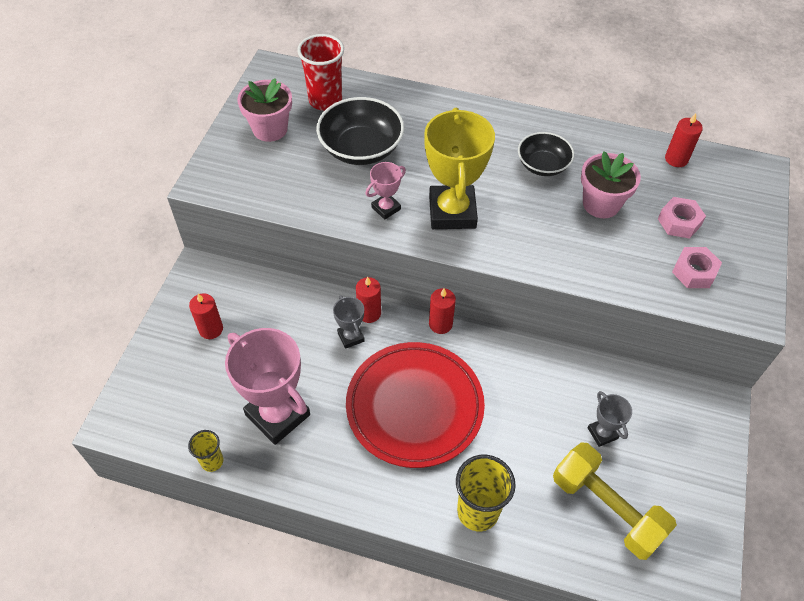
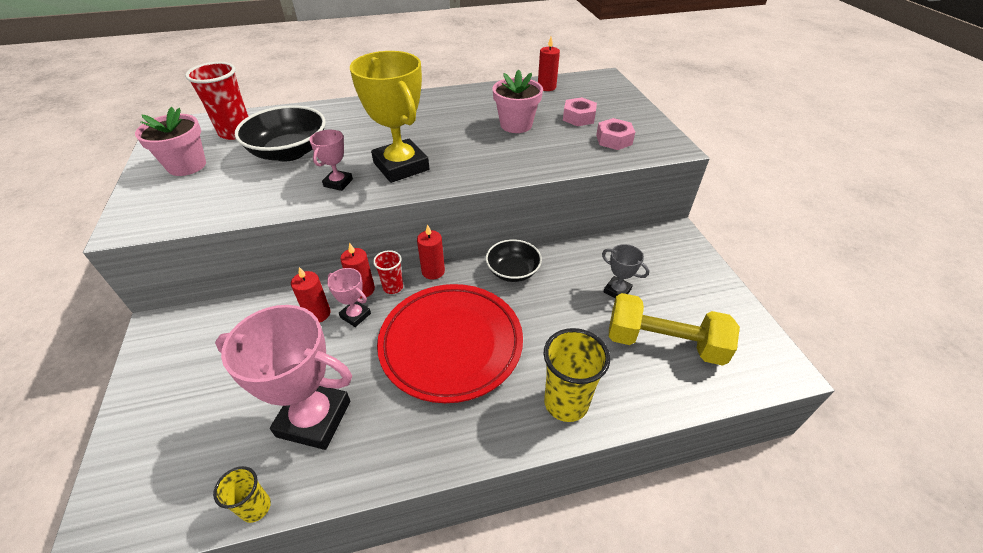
camera: 30 degrees left, 10 degrees down
(211, 329) = (196, 373): red candle -> red candle (317, 314)
(351, 337) = (355, 315): grey trophy -> pink trophy
(396, 323) = (393, 287): none -> red cup
(543, 165) = (454, 117): black bowl -> black bowl (513, 271)

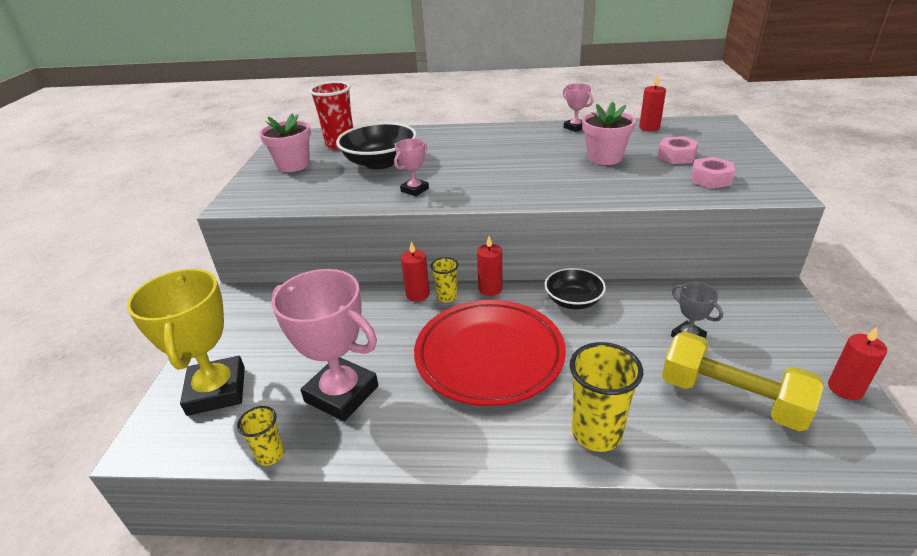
camera: 20 degrees right, 10 degrees down
(317, 314) = (371, 308): red candle -> red candle (845, 388)
(355, 315) = (404, 315): pink trophy -> pink trophy (575, 127)
(393, 287) = (447, 297): red cup -> yellow cup
(401, 166) = (477, 182): yellow trophy -> yellow trophy (217, 391)

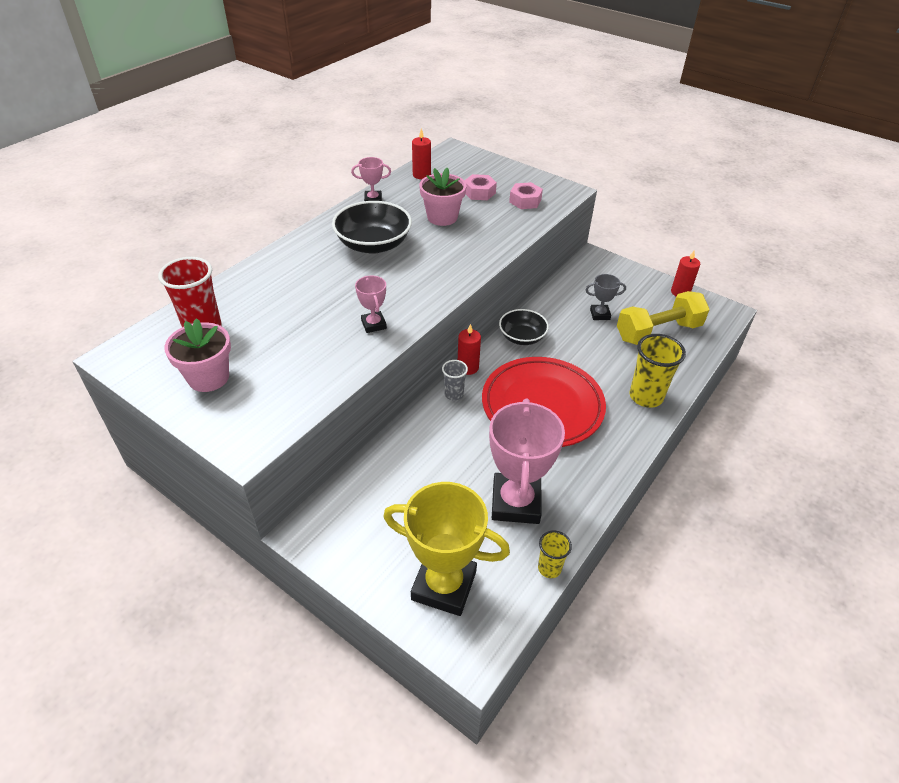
camera: 60 degrees left, 10 degrees up
(341, 394) = (516, 502): pink trophy -> pink trophy turned 60 degrees counterclockwise
(380, 162) = (288, 321): black bowl -> black bowl (373, 244)
(417, 294) = (433, 409): red candle -> none
(447, 297) = (454, 394): yellow cup -> grey cup

